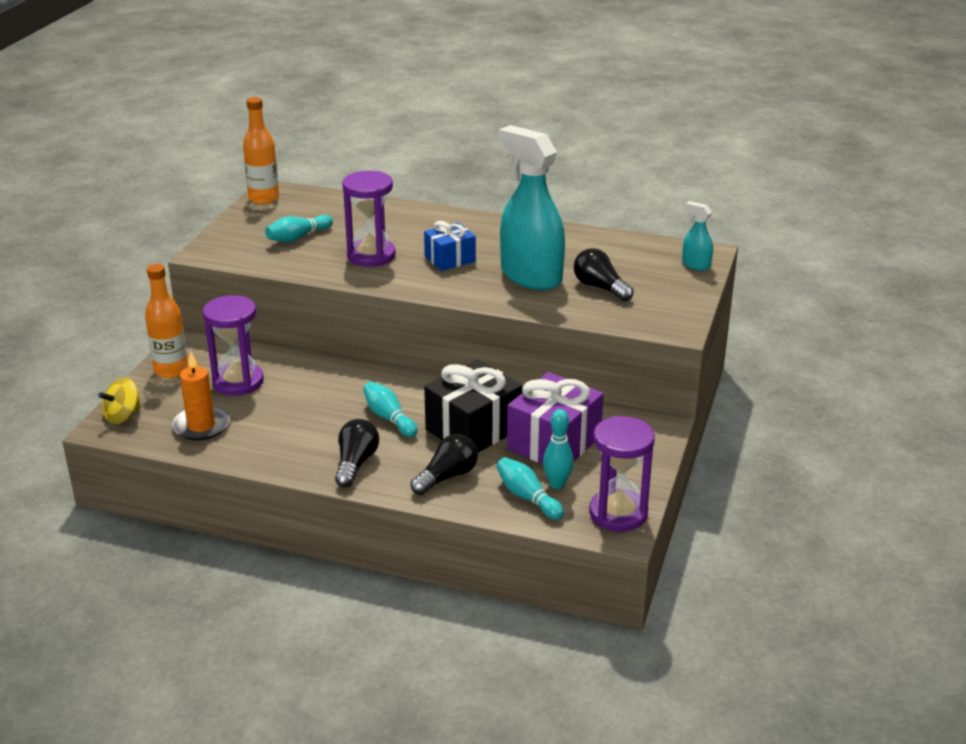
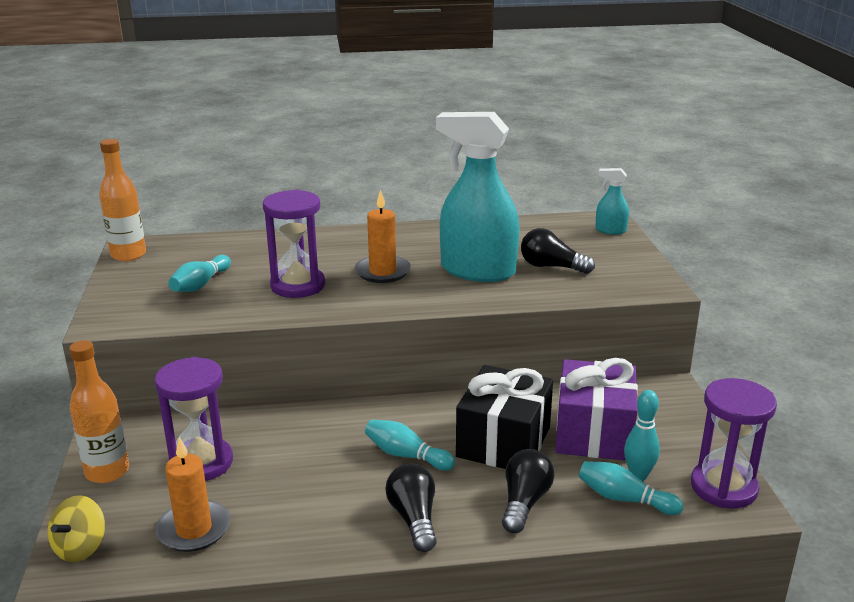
camera: 25 degrees left, 5 degrees down
(450, 259) = (382, 272): blue gift -> orange candle

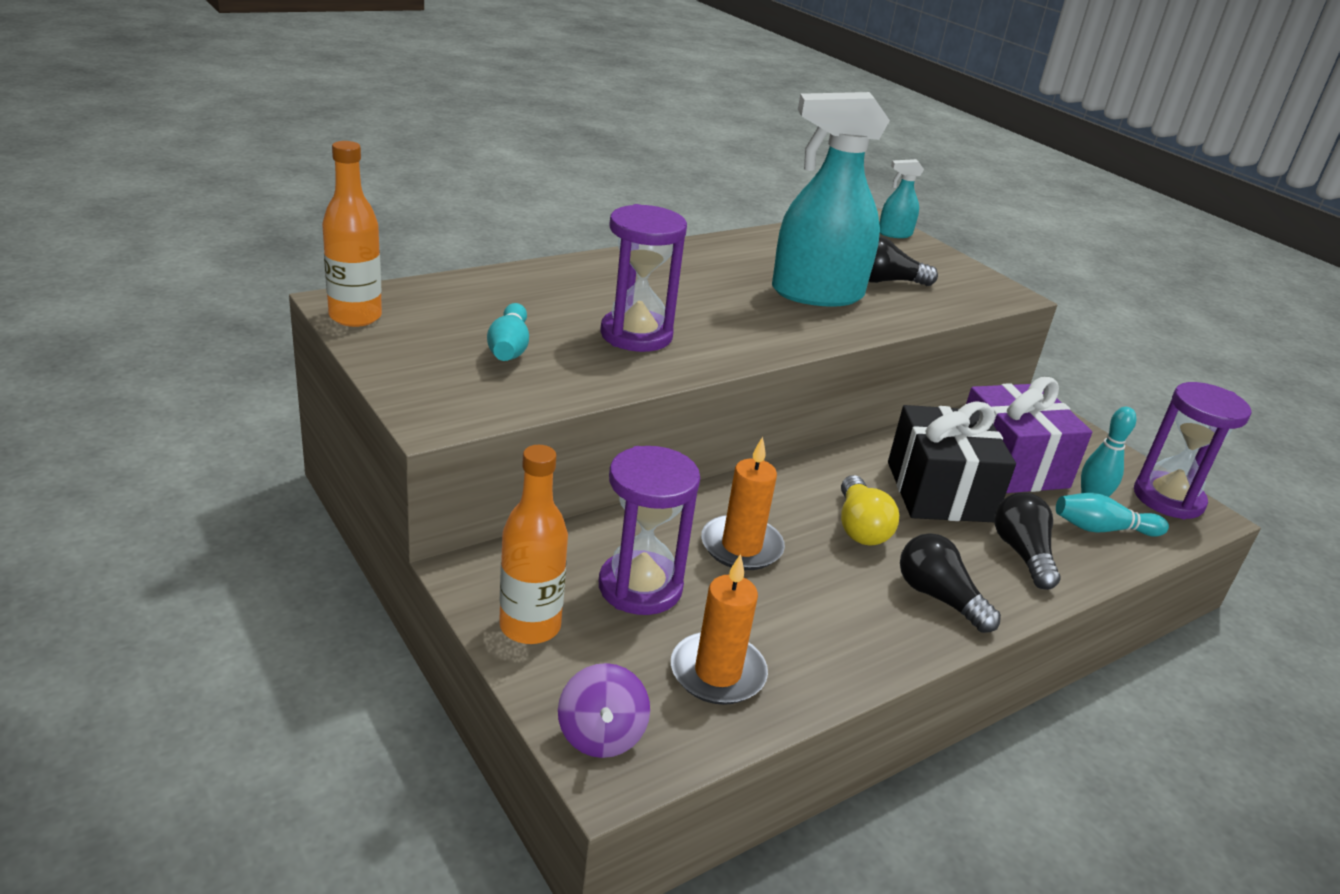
camera: 30 degrees left, 5 degrees up
(81, 547) = (601, 735): yellow spinning top -> purple spinning top
(382, 272) = (715, 306): orange candle -> orange candle (741, 546)
(406, 455) = (860, 527): turquoise bowling pin -> yellow light bulb

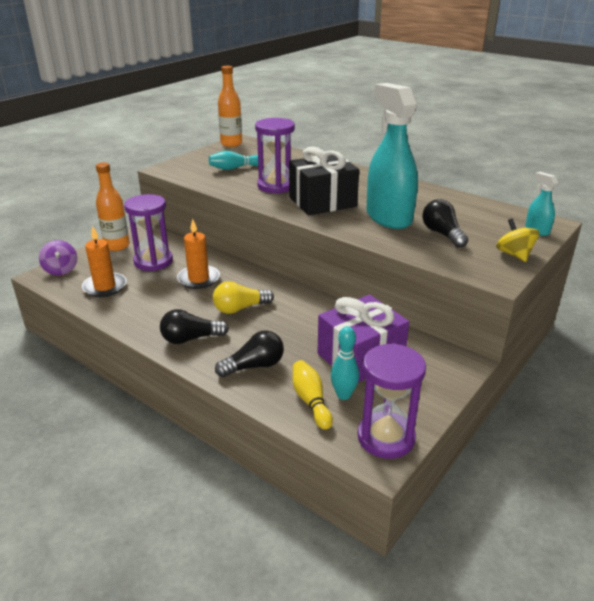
camera: 75 degrees right, 0 degrees up
(601, 735) = (61, 270): purple spinning top -> purple spinning top turned 90 degrees counterclockwise
(939, 597) = (191, 339): black light bulb -> black light bulb turned 135 degrees counterclockwise
(940, 491) = (300, 331): black gift -> black gift (322, 202)
(954, 266) = (514, 255): none -> yellow spinning top
(1102, 529) = (311, 401): turquoise bowling pin -> yellow bowling pin

